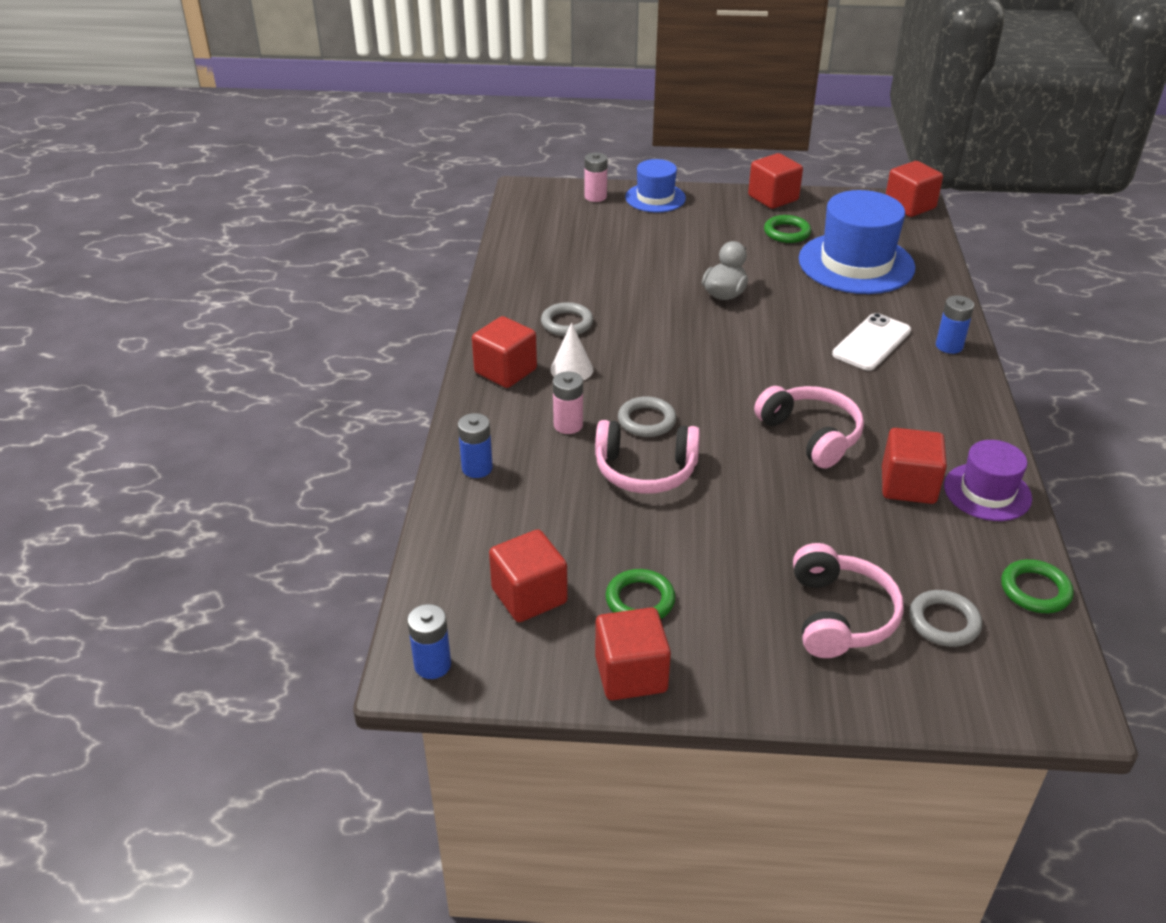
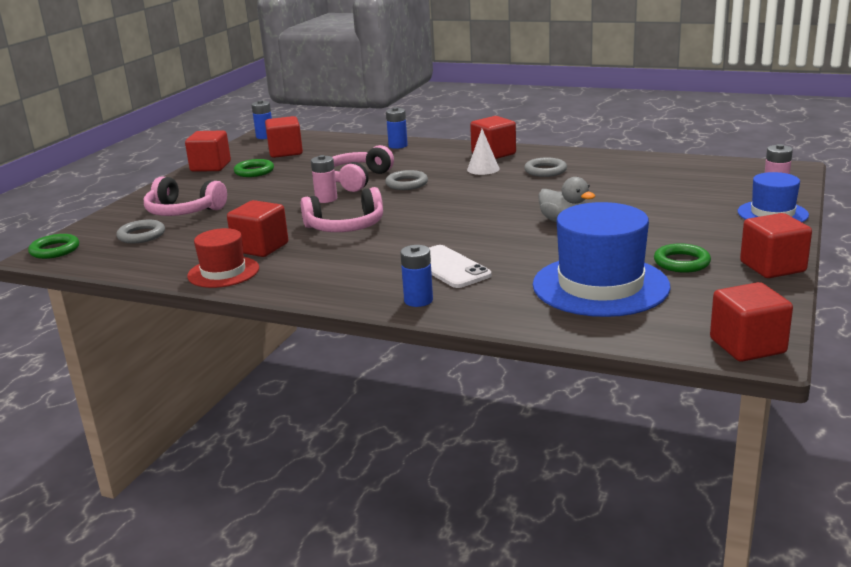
camera: 110 degrees right, 15 degrees down
(568, 425) = (420, 165): pink battery -> pink battery (326, 199)
(987, 492) = (223, 272): purple hat -> red hat
(1035, 590) = (125, 266): green ring -> green ring (55, 250)

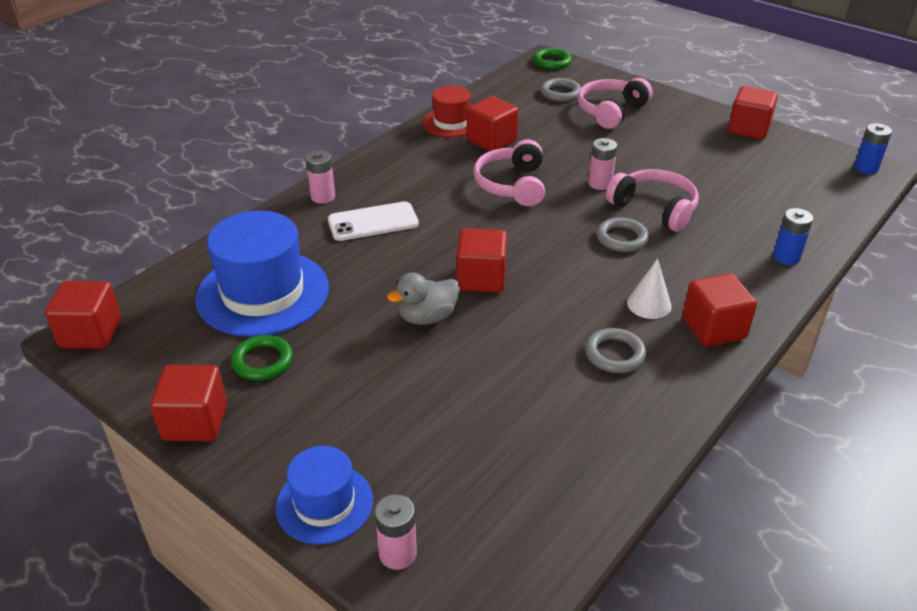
camera: 105 degrees right, 15 degrees up
(254, 171) = (718, 152): green ring -> none
(285, 152) = (788, 176): red cube -> red cube (481, 278)
(418, 300) = (323, 197): blue battery -> pink battery

